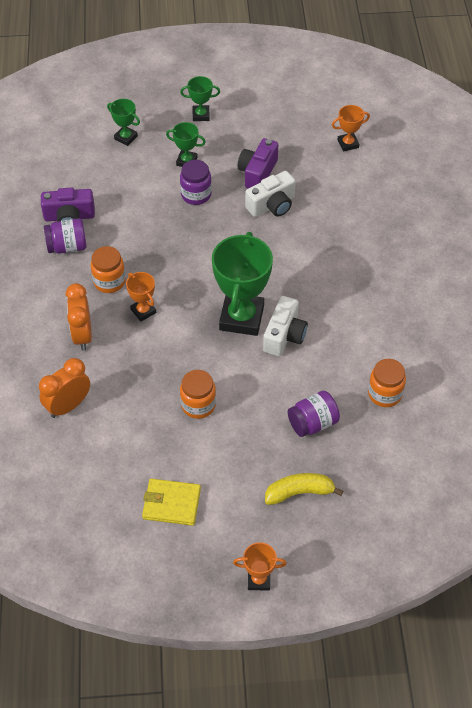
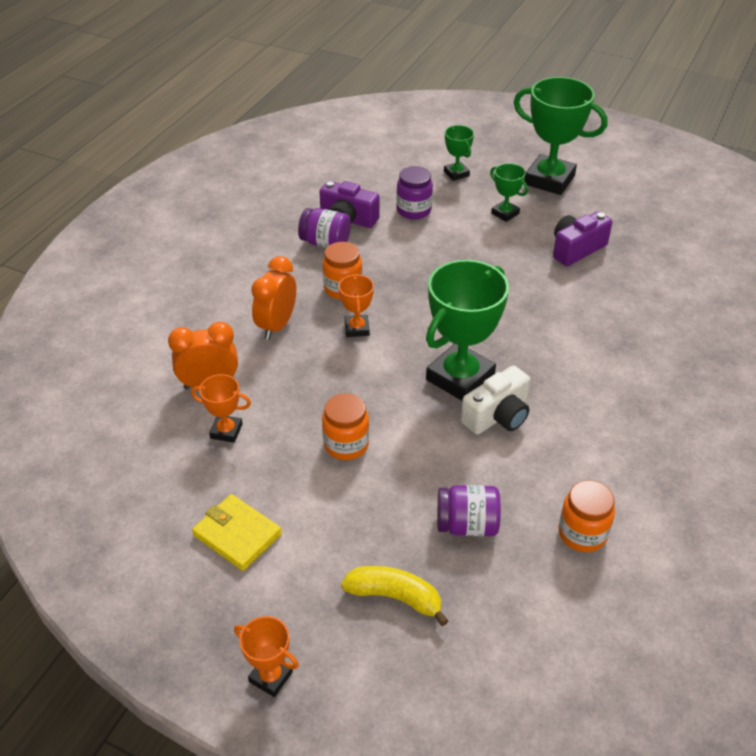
camera: 30 degrees right, 10 degrees down
(196, 195) = (493, 245): purple jar -> purple jar (414, 210)
(201, 115) = (549, 180): green trophy -> green trophy, size x2.05
(272, 205) = (572, 284): white camera -> none
(348, 144) = (702, 258): orange trophy -> orange trophy (226, 431)

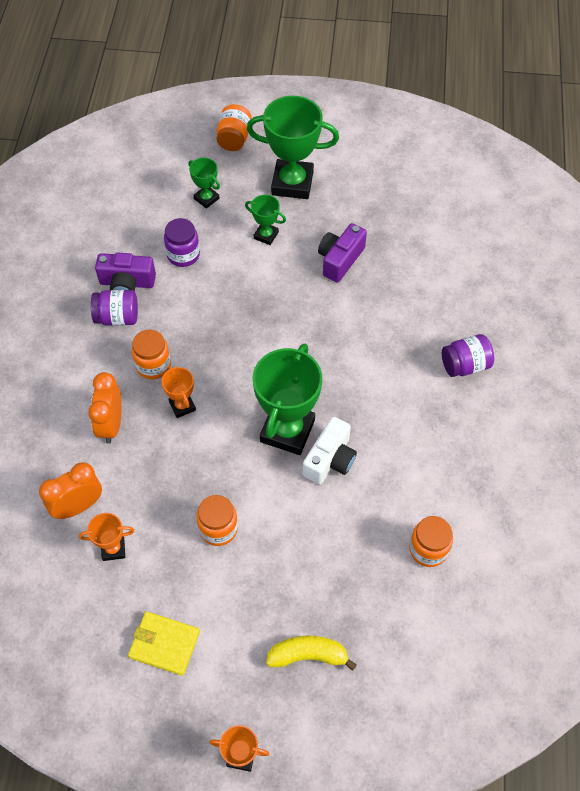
camera: 20 degrees left, 15 degrees up
(467, 525) = (340, 572): purple jar -> purple jar (465, 365)
(503, 136) = (234, 139): none -> orange jar

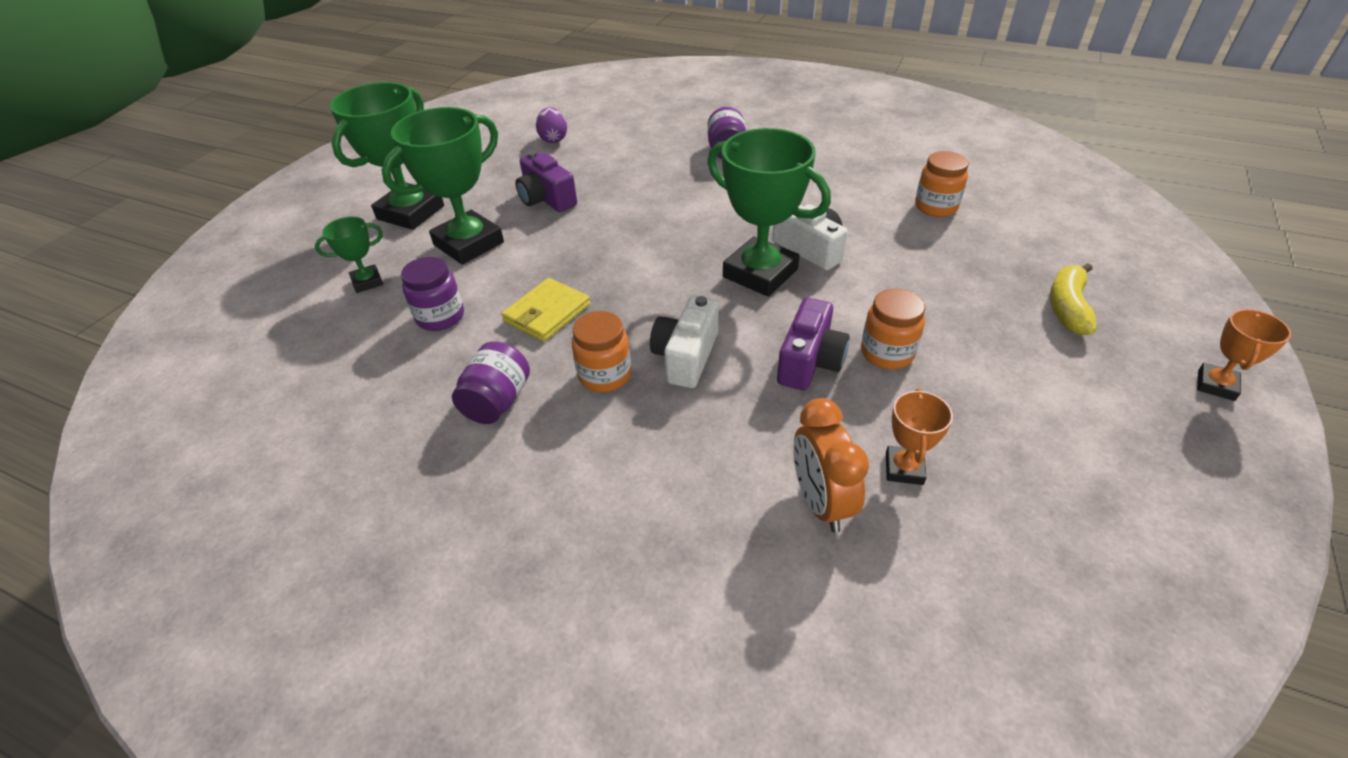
camera: 70 degrees left, 15 degrees down
(111, 424) = (685, 438): orange clock -> none
(127, 283) = (443, 381): purple camera -> purple camera (810, 362)
(164, 644) = (1063, 434): yellow wallet -> yellow wallet (547, 313)
(182, 406) = (686, 357): orange trophy -> white camera
(234, 139) = (296, 244): orange jar -> none
(266, 235) = (469, 244): green trophy -> green trophy, size x2.05
(434, 229) = (553, 139): none -> purple egg

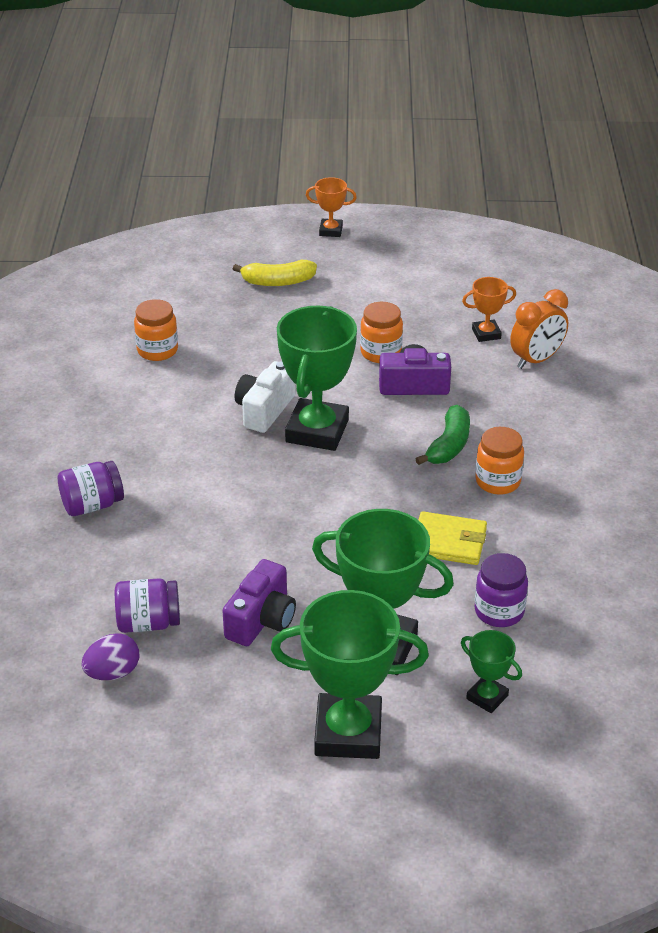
camera: 115 degrees left, 5 degrees down
(497, 401) = (565, 529): purple jar -> purple jar (148, 623)
(686, 357) = (449, 445): white camera -> green banana

